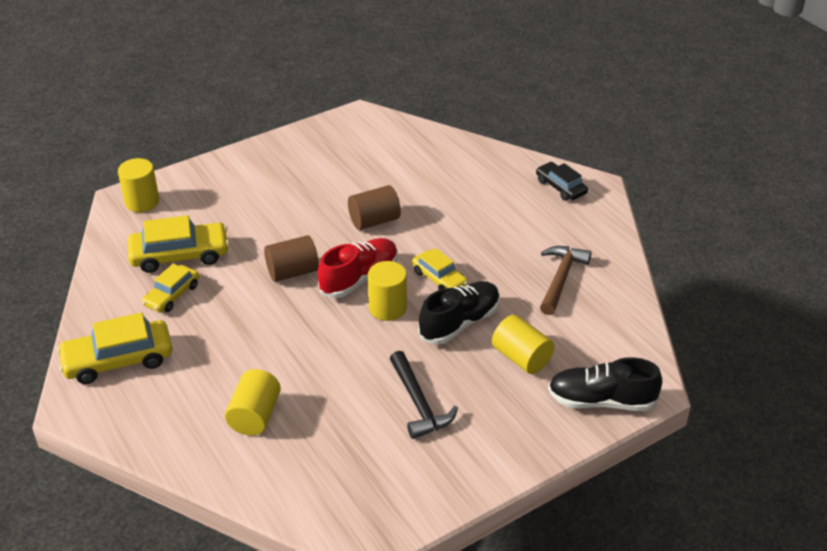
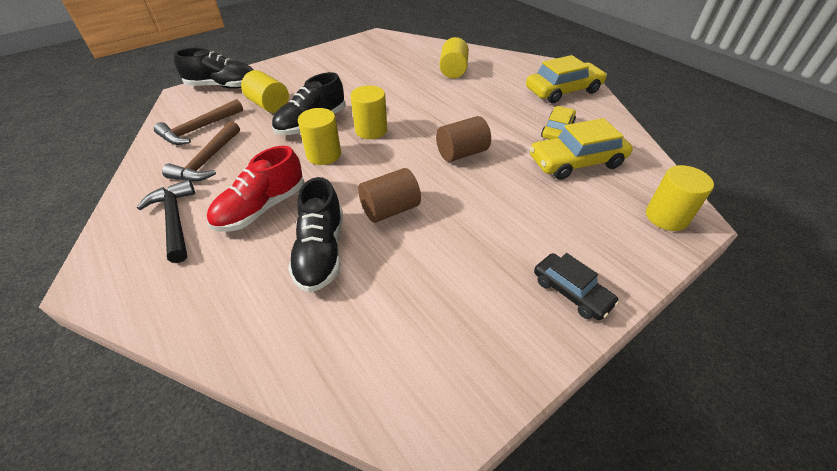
camera: 175 degrees right, 5 degrees up
(359, 278) = (398, 151): red shoe -> red shoe (261, 208)
(419, 404) = (348, 80): black hammer -> black hammer (175, 220)
(431, 193) = (321, 252): none -> black shoe
(439, 278) = (324, 155): yellow car -> yellow cylinder
(560, 187) = (142, 274): black car -> black car (571, 292)
(593, 322) = (199, 129): none -> brown hammer

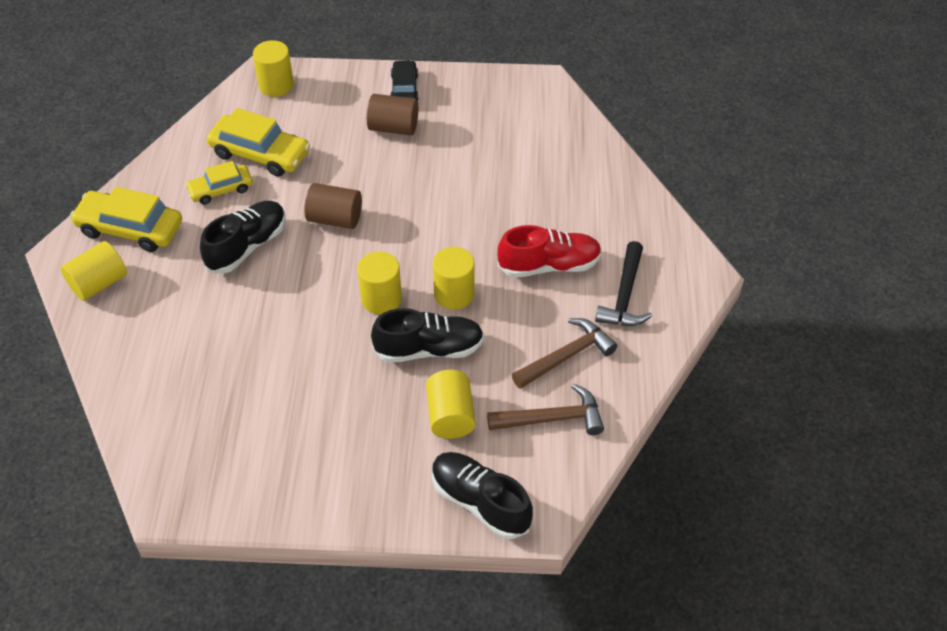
camera: 140 degrees left, 5 degrees up
(321, 252) = (531, 201): black shoe -> black shoe (247, 246)
(390, 209) = (452, 203): brown cylinder -> brown cylinder (393, 127)
(453, 70) = (183, 340): yellow cylinder -> yellow cylinder (99, 283)

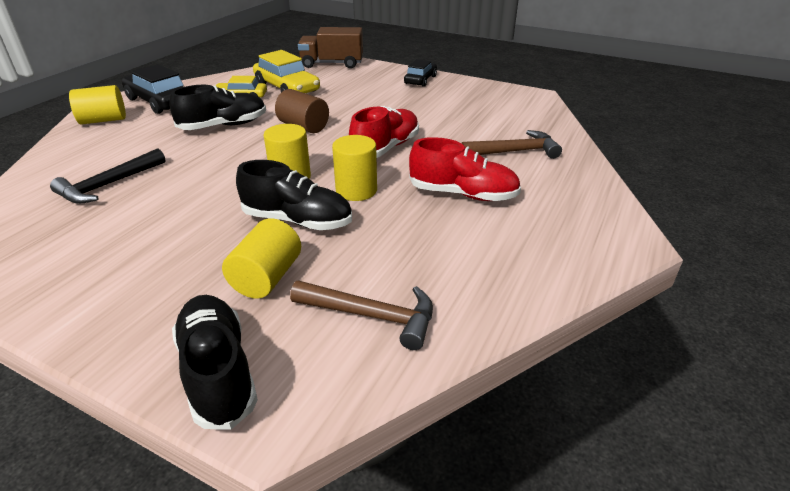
camera: 25 degrees right, 15 degrees down
(130, 229) = (160, 101): yellow car -> black car
(276, 85) = (332, 64): yellow cylinder -> brown truck
(393, 127) = (395, 94): brown cylinder -> none
(442, 225) = (385, 148): none -> red shoe
(567, 356) = (431, 265): brown hammer -> brown hammer (515, 151)
(624, 296) = (528, 235): black hammer -> black hammer (108, 185)

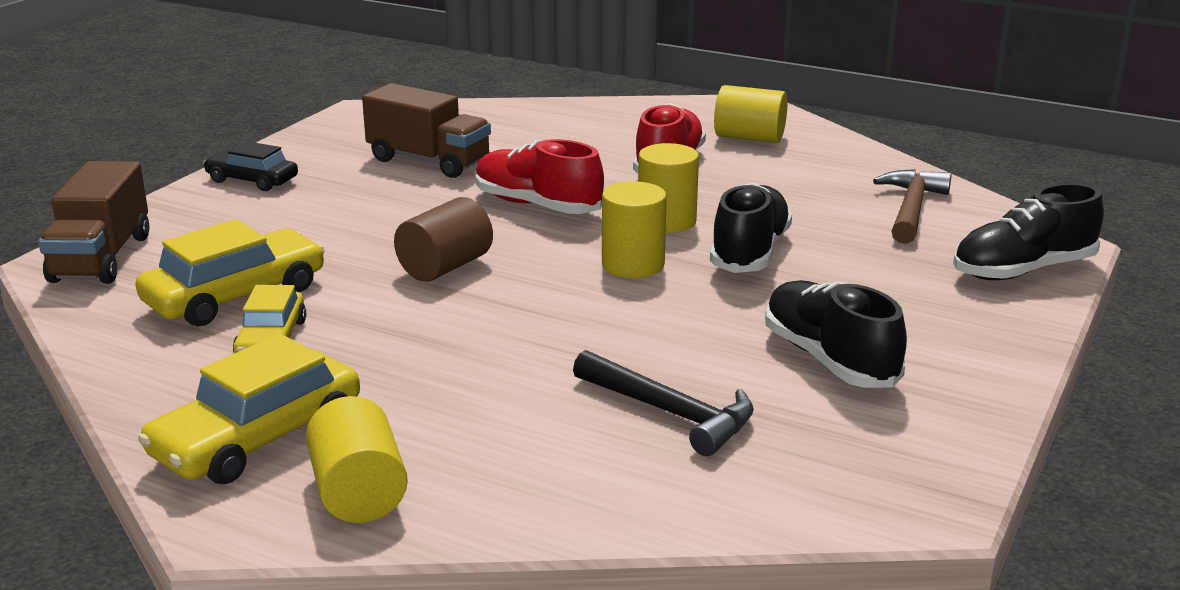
camera: 90 degrees left, 10 degrees down
(160, 101) = (257, 438): black car -> yellow car
(223, 126) = (425, 340): black shoe -> black shoe (829, 360)
(267, 277) = (873, 261): yellow cylinder -> yellow cylinder (749, 138)
(455, 116) = (428, 161): none -> brown truck
(515, 151) = (554, 134): brown hammer -> none

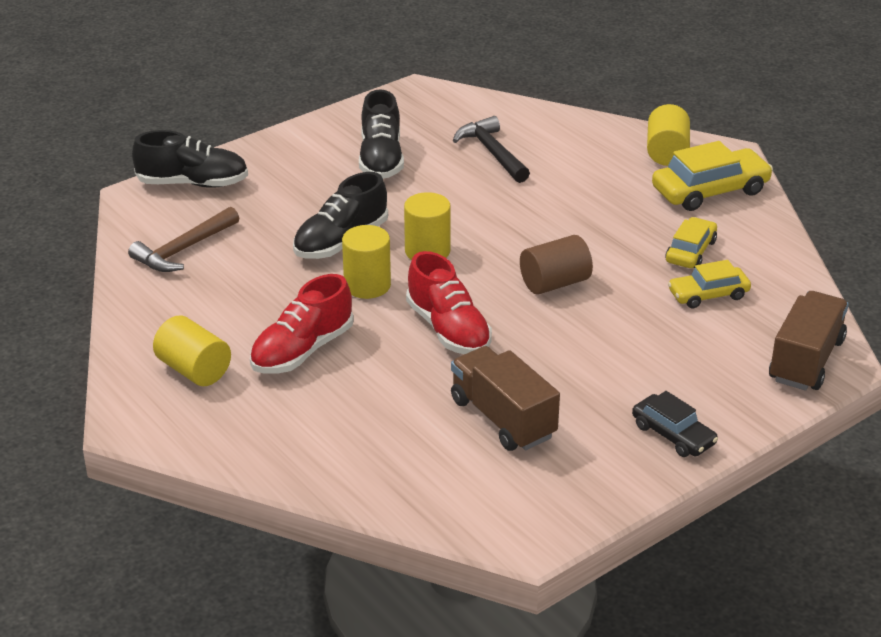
camera: 155 degrees left, 10 degrees up
(235, 295) = (708, 294): yellow car -> yellow car, size x0.62

